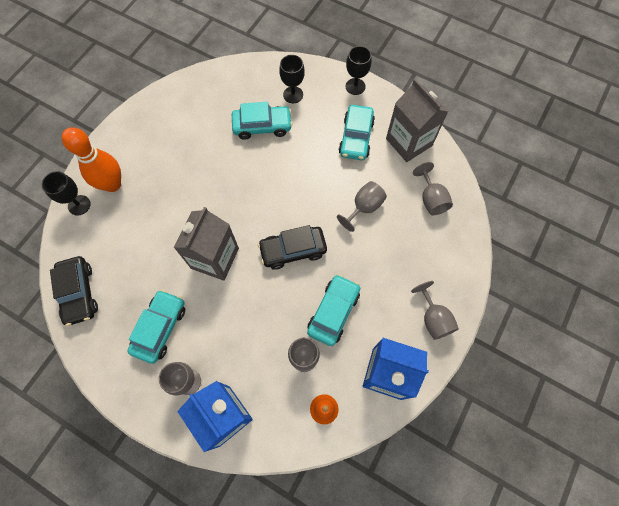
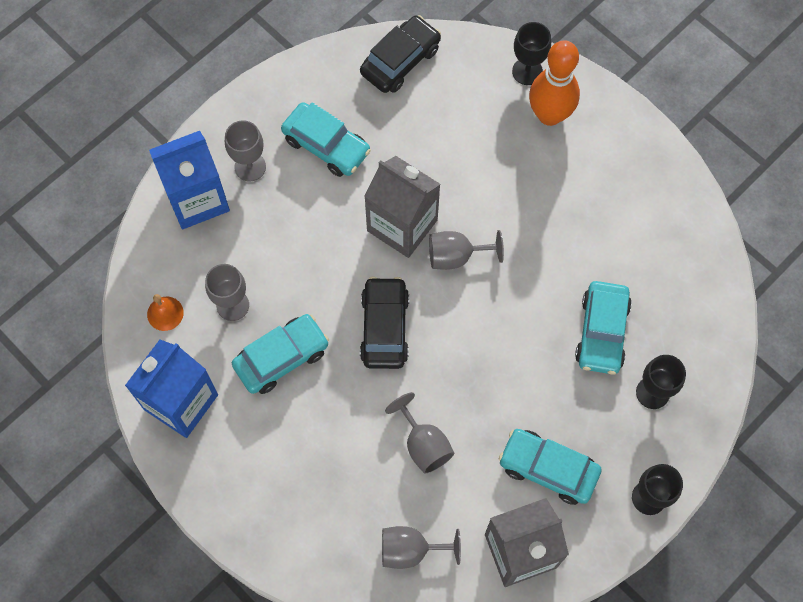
camera: 105 degrees right, 0 degrees up
(79, 293) = (400, 61): black car -> black car turned 135 degrees clockwise
(333, 312) = (281, 358): turquoise car -> turquoise car turned 75 degrees counterclockwise
(433, 318) = (231, 487): grey goblet -> grey goblet (456, 256)

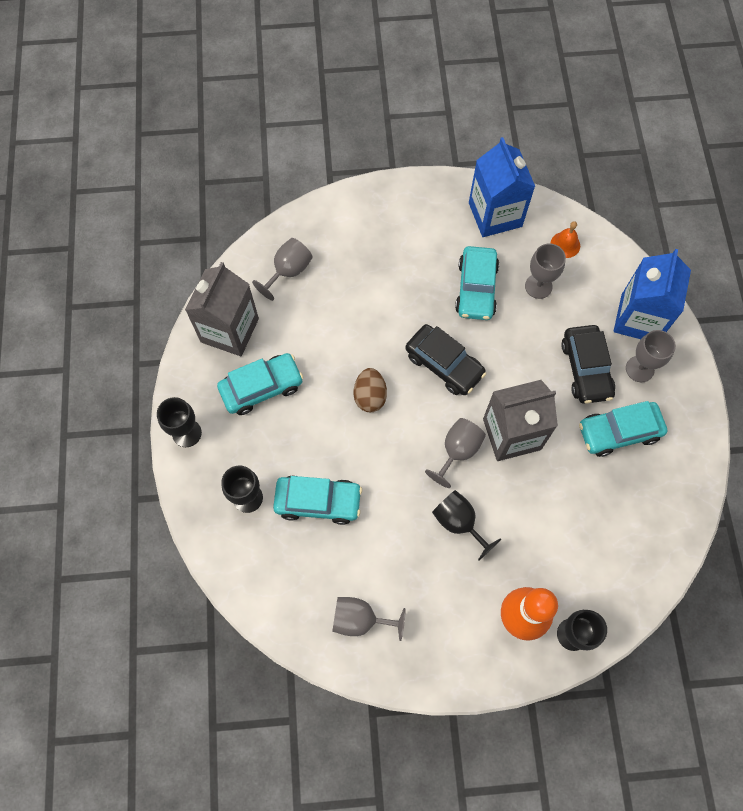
camera: 130 degrees right, 0 degrees up
(400, 61) = (656, 542): black car -> black car (586, 369)
(423, 444) = (345, 327): grey goblet -> grey goblet (360, 619)
(471, 367) = (370, 396): none -> brown egg
(516, 210) = (459, 522): none -> black goblet
(602, 332) = (318, 502): turquoise car -> turquoise car turned 135 degrees clockwise

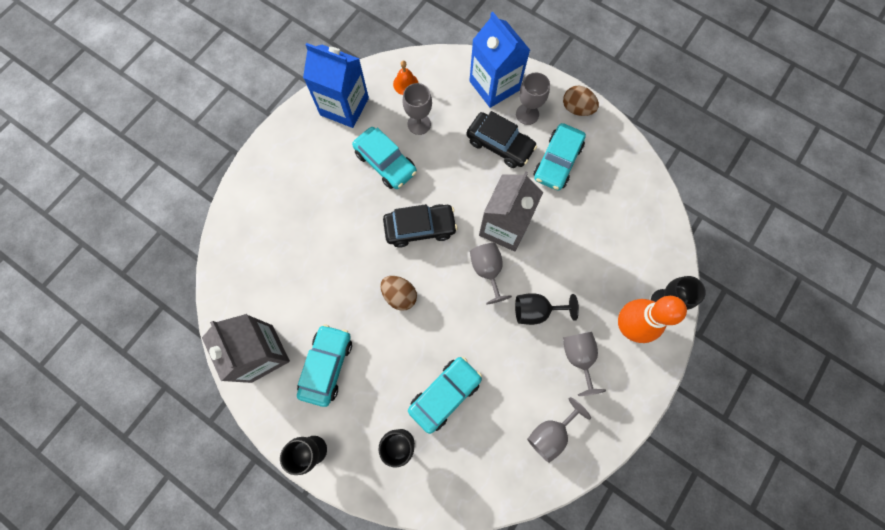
camera: 50 degrees left, 5 degrees up
(288, 271) = (256, 274): grey goblet -> grey goblet (578, 357)
(690, 408) = (577, 109): none -> brown egg

